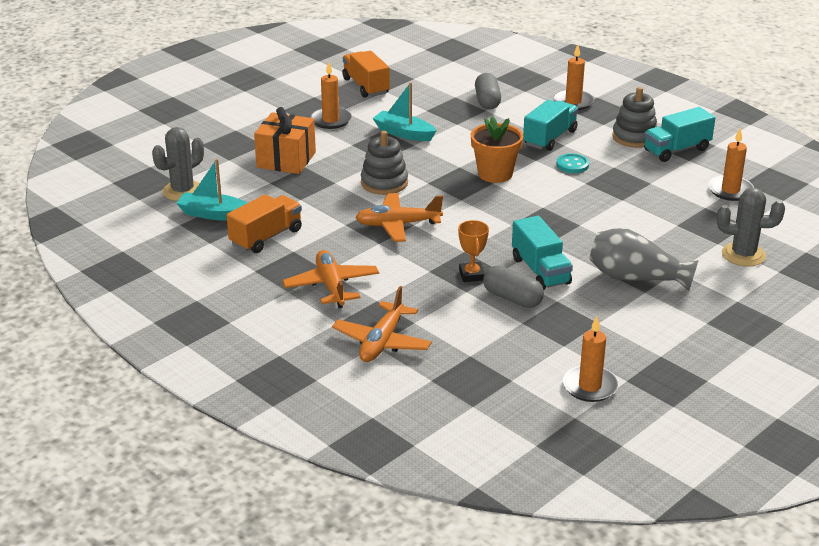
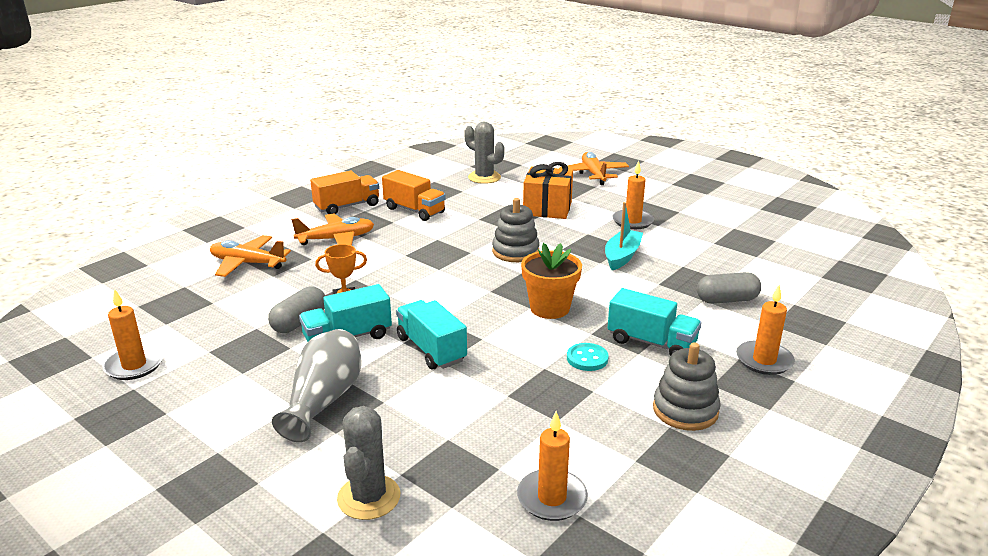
camera: 85 degrees right, 5 degrees down
(213, 214) = (449, 190): turquoise boat -> none
(366, 86) = (717, 233): orange truck -> orange truck (347, 206)
(398, 225) = (437, 261): orange plane -> orange plane (594, 174)
(676, 150) = (662, 449): turquoise truck -> turquoise truck (431, 349)

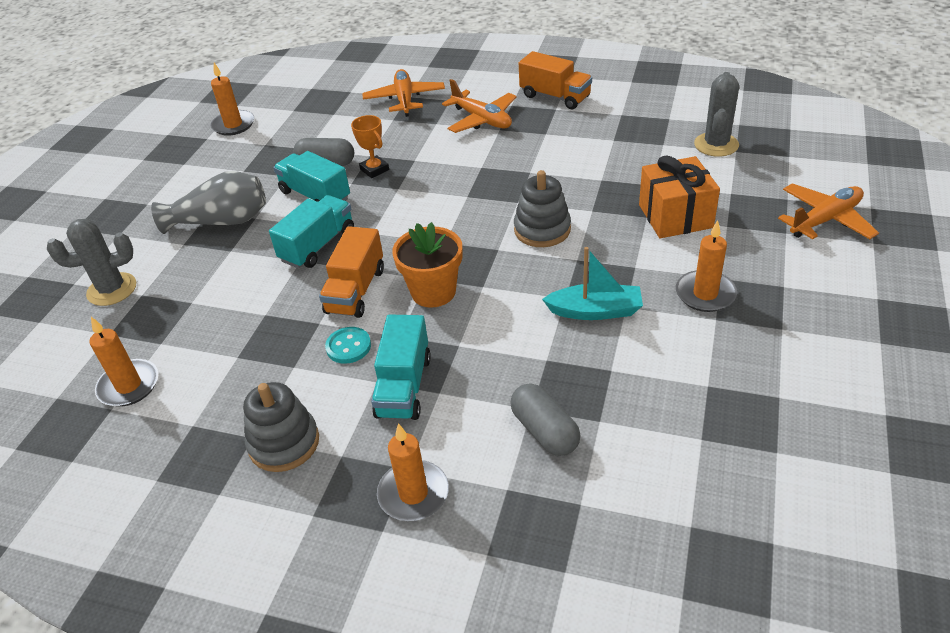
camera: 70 degrees right, 15 degrees up
(414, 210) = (582, 135): orange truck -> orange truck (355, 291)

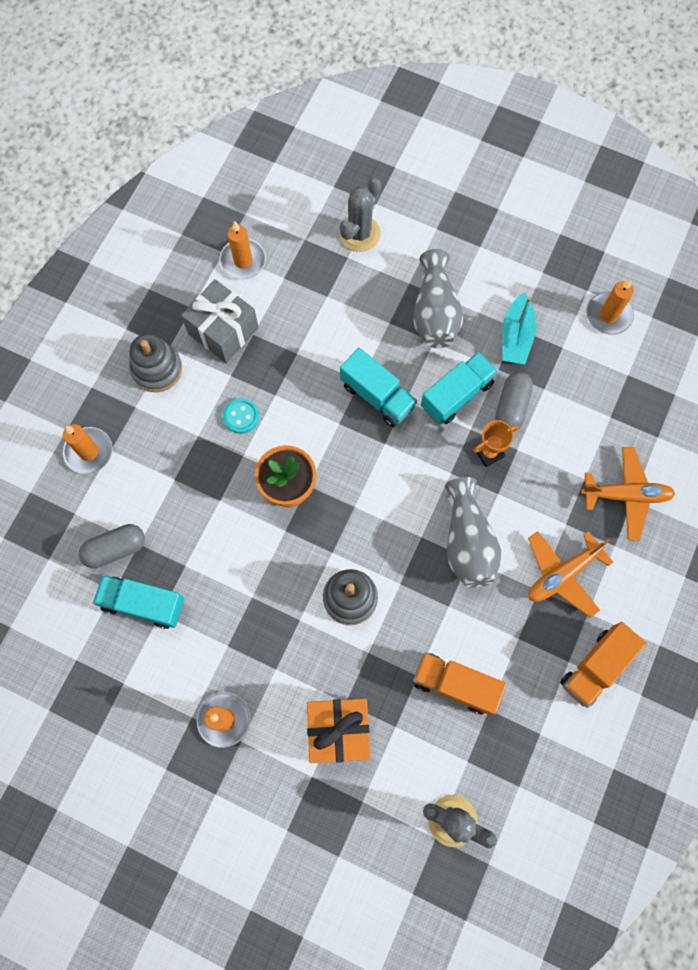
camera: 95 degrees right, 30 degrees up
(112, 289) = (359, 234): grey cactus -> grey cactus turned 45 degrees clockwise
(230, 385) = (223, 331): none -> grey gift
(355, 291) = (307, 425): orange truck -> orange truck (455, 684)
(404, 386) = (187, 454): turquoise truck -> turquoise truck (143, 604)
(465, 170) = (467, 542): none -> grey vase
(595, 311) = (229, 618): turquoise boat -> turquoise boat (516, 336)
(825, 220) = (295, 879): orange plane -> none

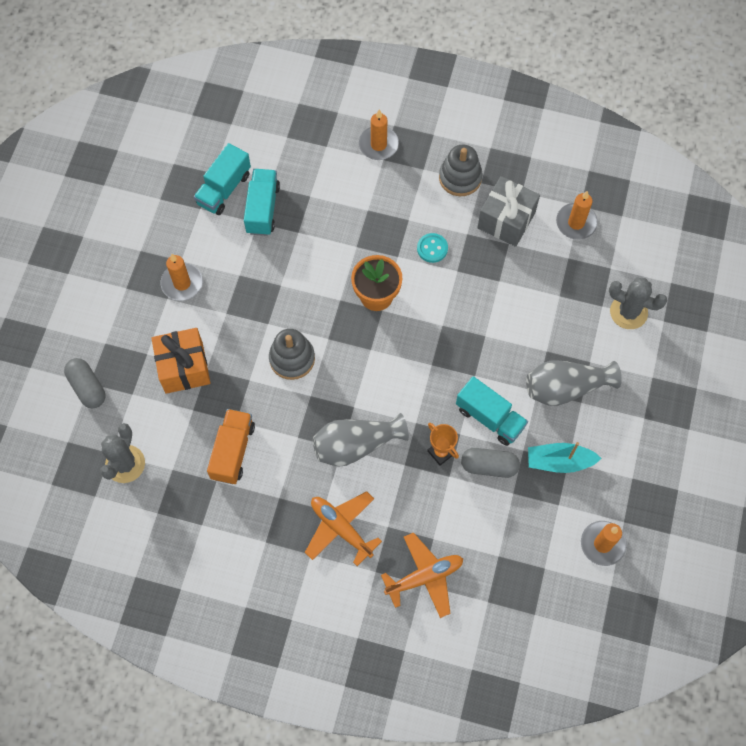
camera: 80 degrees right, 5 degrees down
(115, 549) = (303, 180): grey capsule -> grey capsule (87, 387)
(377, 396) = (474, 352): turquoise truck -> turquoise truck (224, 189)
(596, 667) = (264, 565): orange truck -> none
(626, 495) = (424, 577): orange plane -> orange plane turned 105 degrees counterclockwise

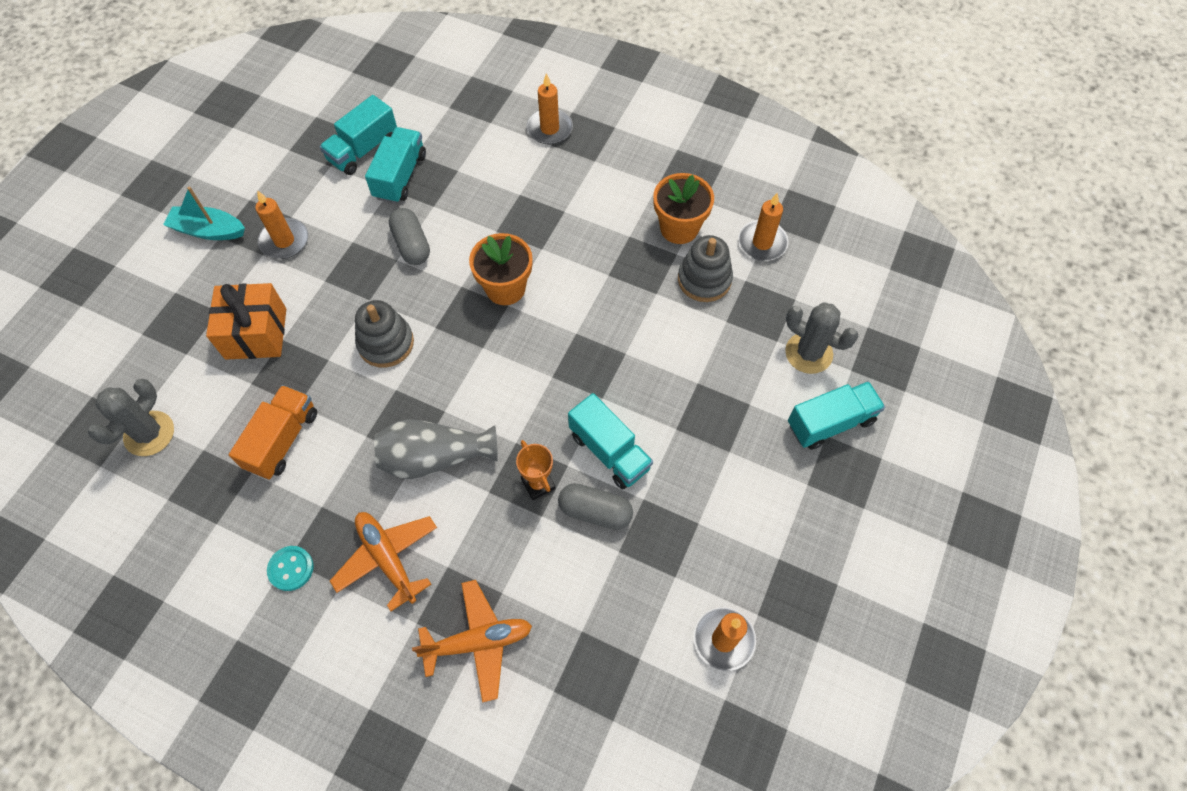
camera: 10 degrees right, 5 degrees down
(87, 387) = (137, 338): grey capsule -> grey capsule (411, 244)
(432, 248) = (584, 246): turquoise button -> turquoise button (291, 569)
(460, 178) = (635, 175): grey stacking toy -> grey stacking toy (704, 279)
(506, 220) = (679, 228): grey gift -> orange flower pot
(559, 461) = (687, 521): turquoise boat -> turquoise boat (208, 230)
(565, 388) = (713, 431): grey vase -> none
(654, 366) = (830, 423): none -> turquoise truck

